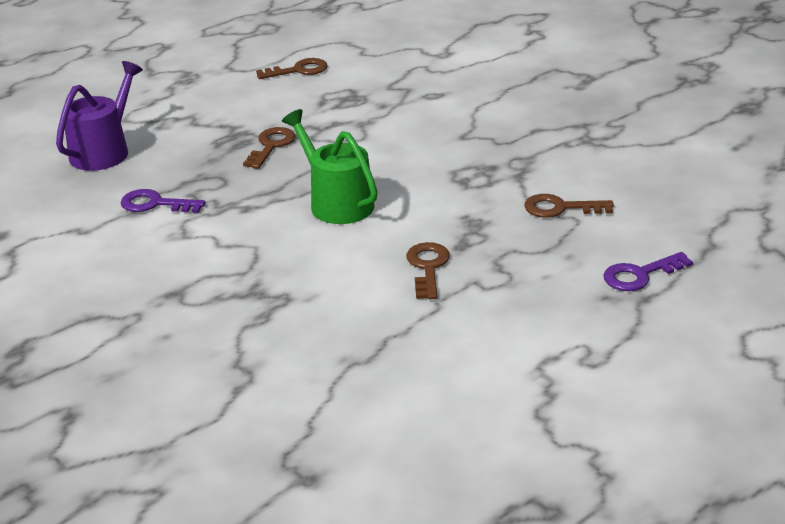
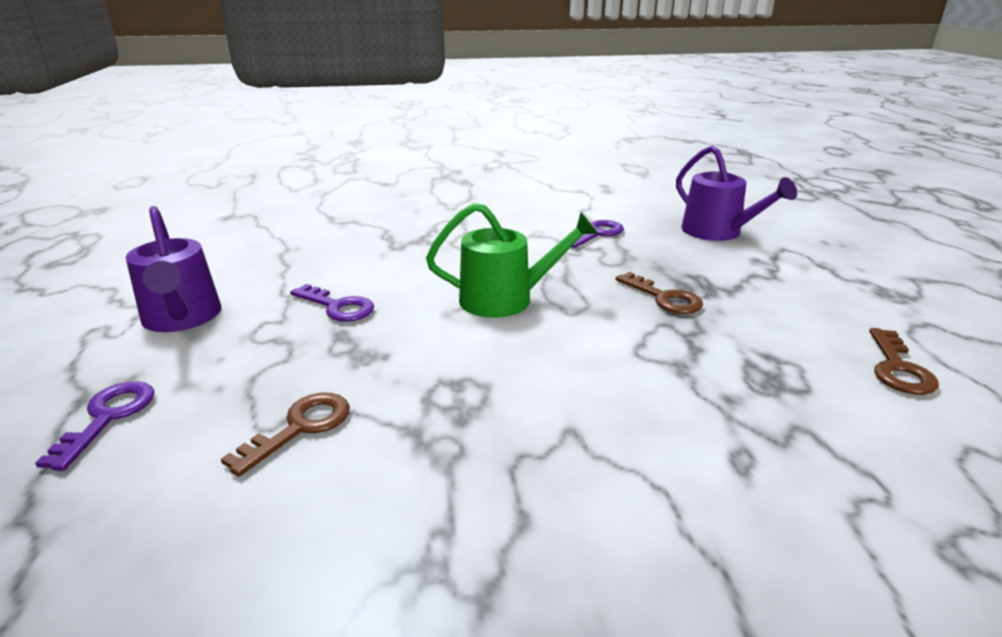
camera: 120 degrees right, 5 degrees down
(428, 267) = (337, 307): brown key -> purple key
(527, 330) = (182, 318): none -> purple watering can

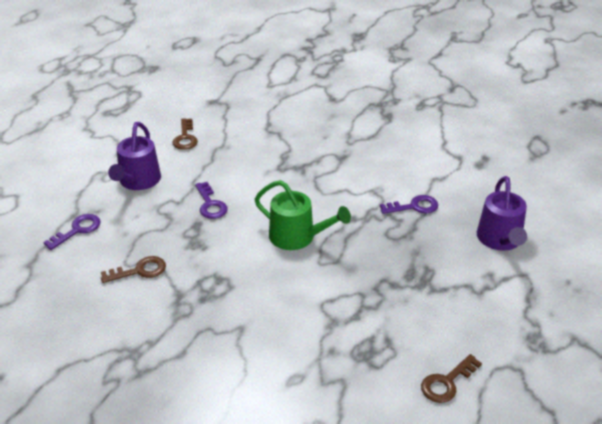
camera: 35 degrees right, 10 degrees up
(664, 298) = (385, 276): brown key -> brown key (185, 137)

